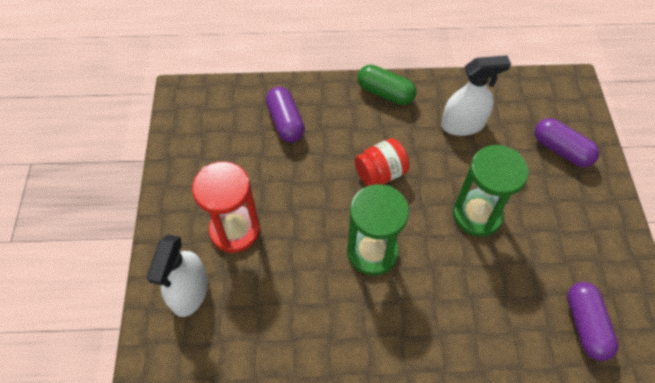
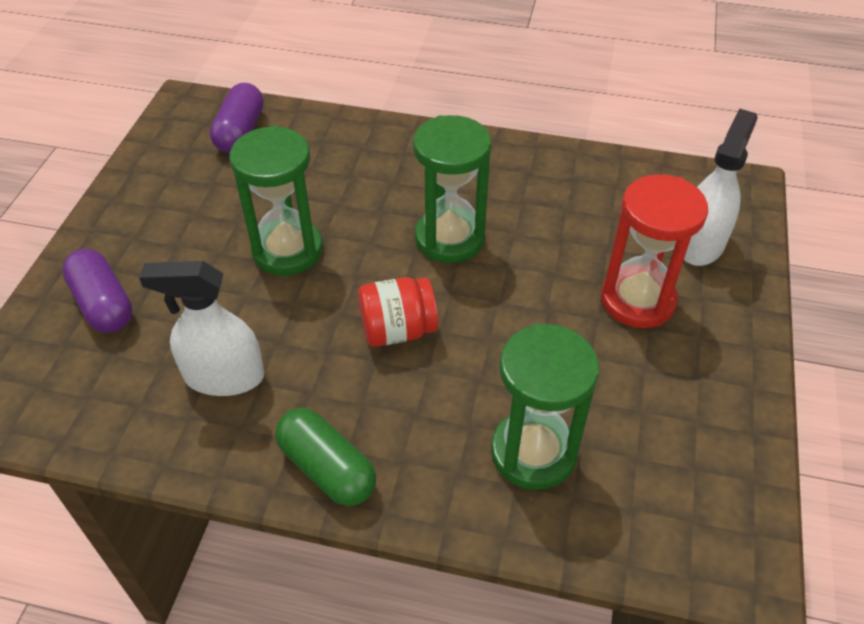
camera: 165 degrees left, 10 degrees down
(285, 122) = (533, 452): purple capsule -> green hourglass

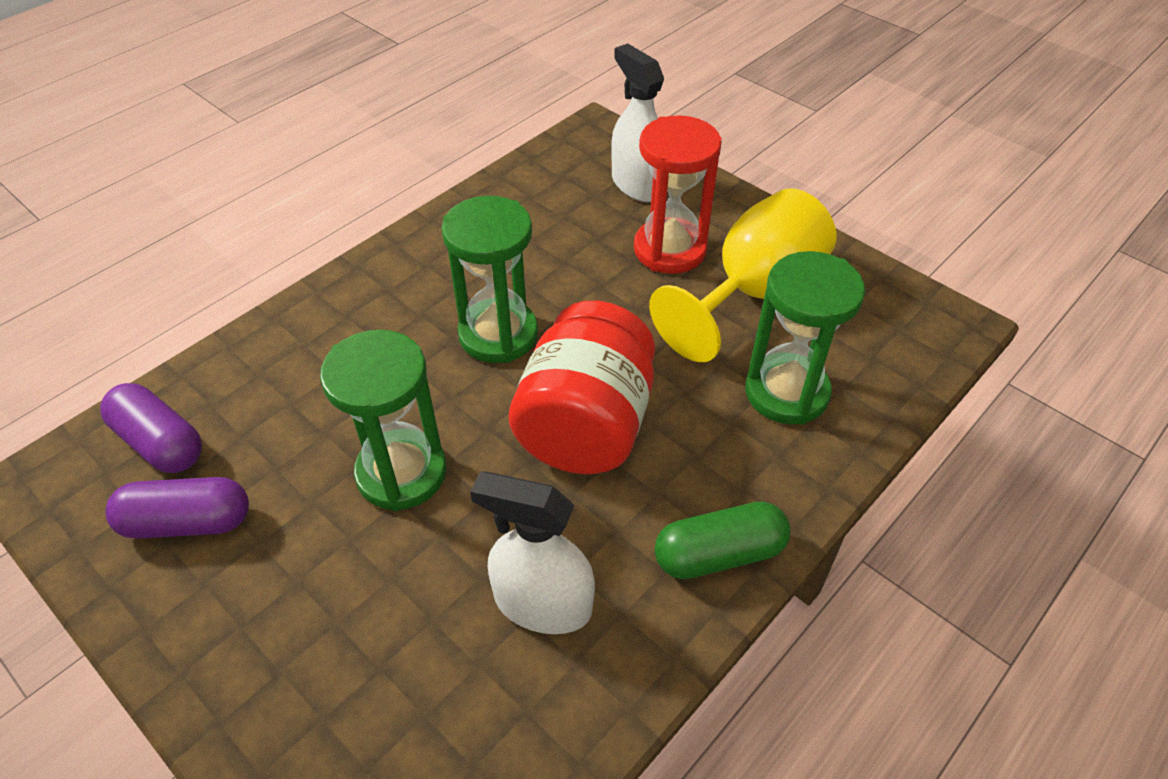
camera: 60 degrees left, 0 degrees up
(103, 304) = (332, 699): purple capsule -> purple capsule (187, 522)
(224, 377) = (542, 603): white spray bottle -> white spray bottle turned 75 degrees clockwise
(397, 330) = (585, 425): red jar -> red jar, size x1.71
(637, 381) = (753, 293): none -> yellow goblet

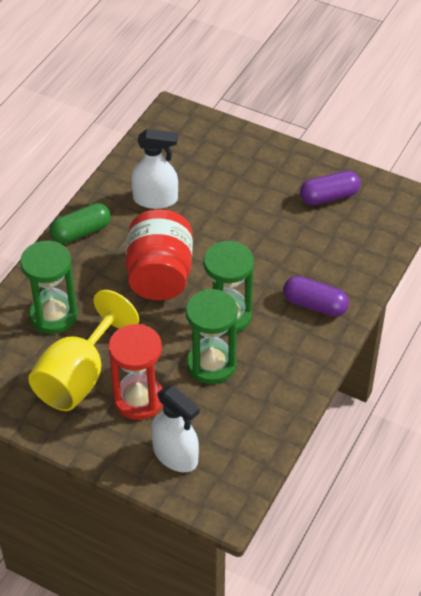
camera: 165 degrees right, 0 degrees up
(160, 443) = (370, 224): purple capsule -> purple capsule (315, 305)
(401, 473) = (243, 235): green hourglass -> green hourglass (211, 364)

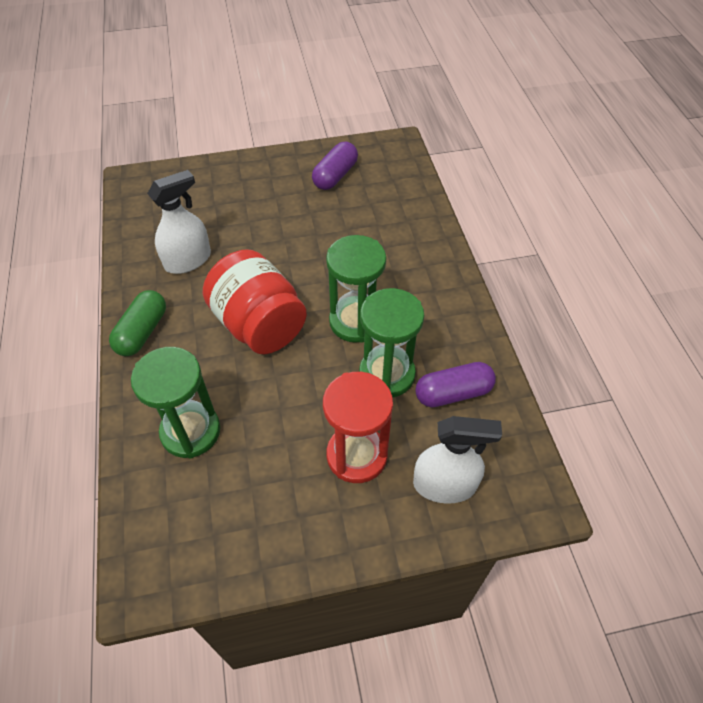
camera: 40 degrees left, 5 degrees up
(78, 377) = (276, 477): yellow goblet -> none
(315, 305) = (415, 266): purple capsule -> purple capsule (453, 393)

